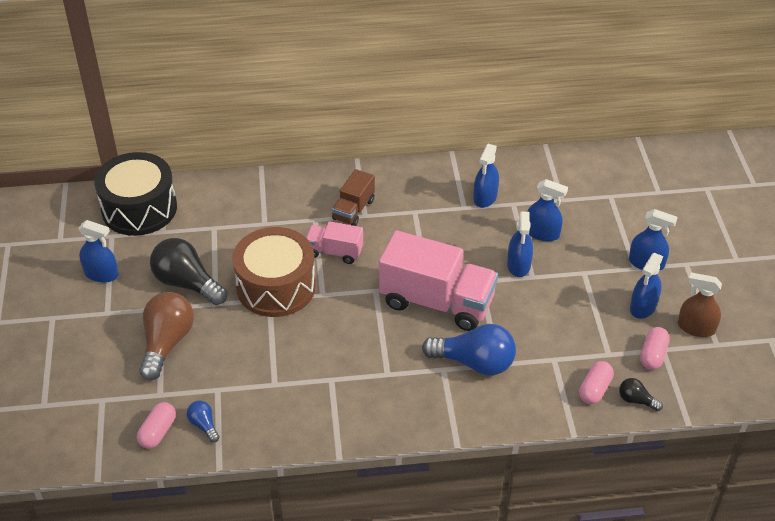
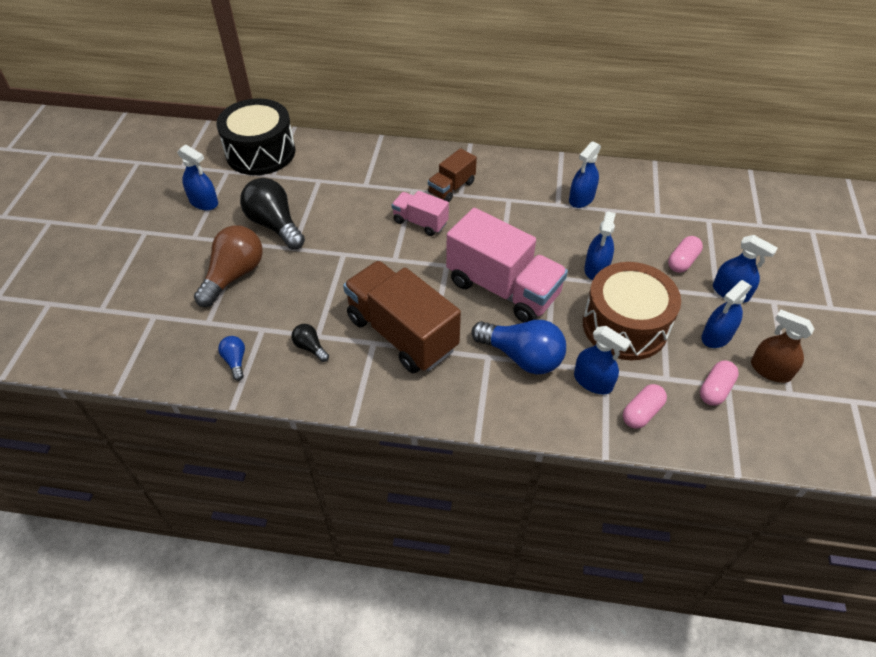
camera: 15 degrees right, 5 degrees up
(158, 432) = (190, 358): pink capsule -> pink capsule (682, 261)
(276, 286) = (354, 243): brown drum -> brown drum (625, 325)
(355, 365) = (402, 333): none -> brown truck
(542, 233) = (629, 242): blue spray bottle -> blue spray bottle (593, 381)
(636, 400) = (685, 435): black light bulb -> black light bulb (310, 347)

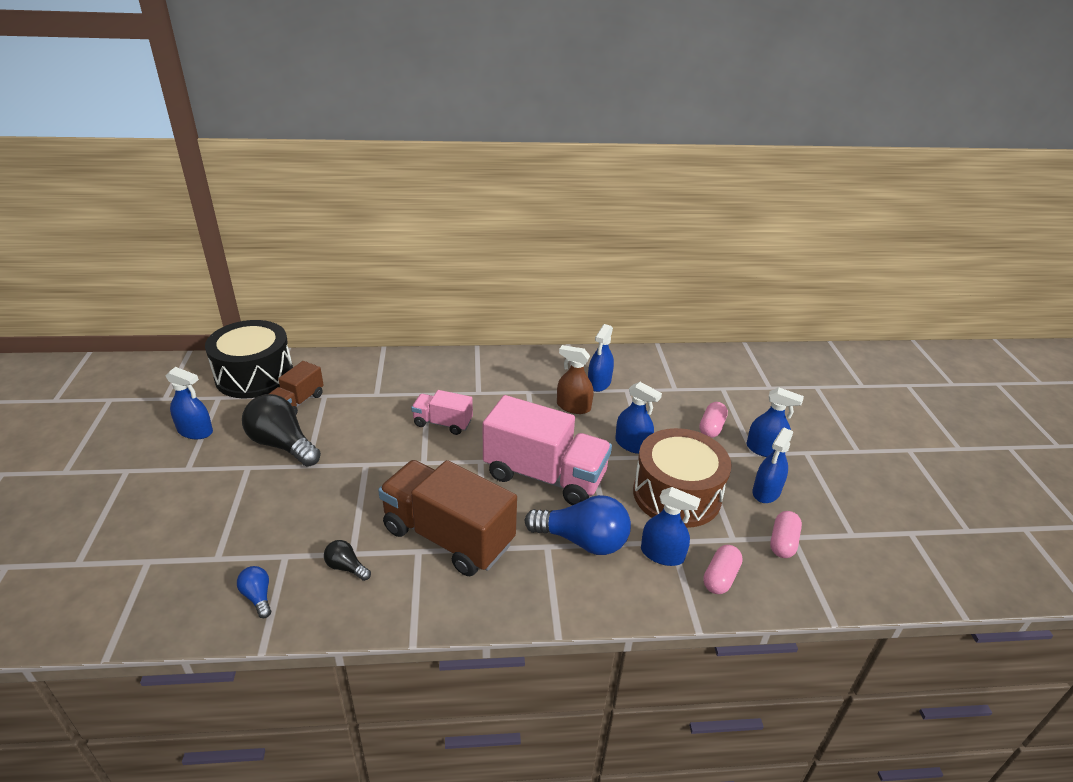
camera: 15 degrees left, 15 degrees down
(234, 275) = (242, 503): brown light bulb -> none
(451, 187) = (468, 387): brown truck -> brown truck (298, 402)
(596, 268) = (632, 444): blue spray bottle -> blue spray bottle turned 60 degrees counterclockwise
(770, 370) = (826, 516): brown spray bottle -> brown spray bottle (573, 406)

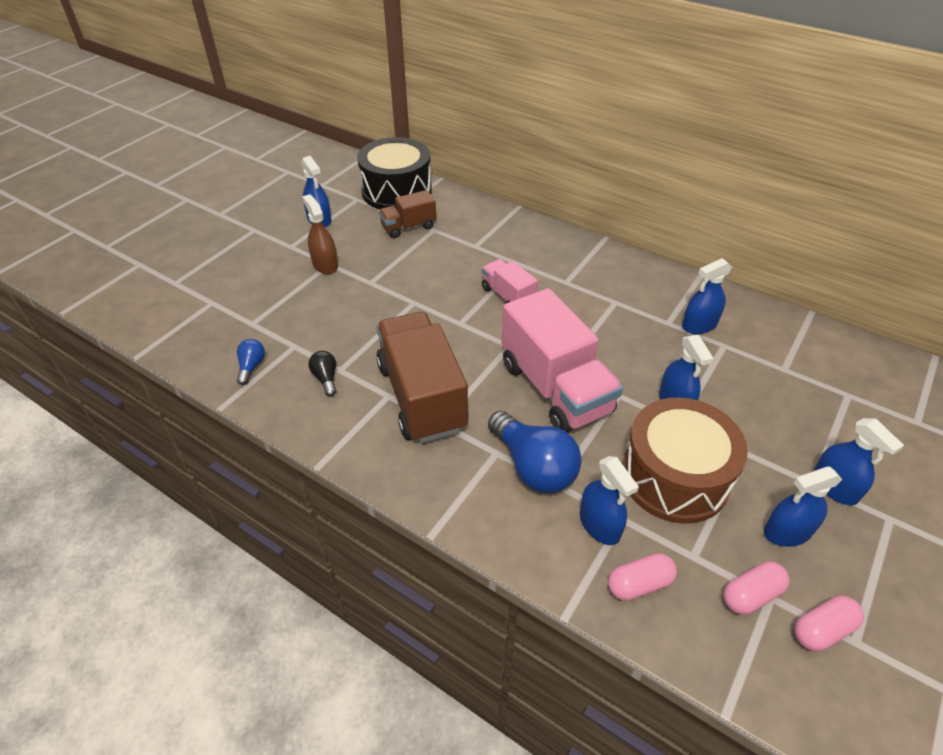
camera: 40 degrees right, 10 degrees up
(282, 444) = (367, 257): black light bulb -> none
(573, 406) = (648, 336): brown spray bottle -> brown spray bottle (325, 264)
(711, 427) = (788, 430): pink capsule -> pink capsule (822, 630)

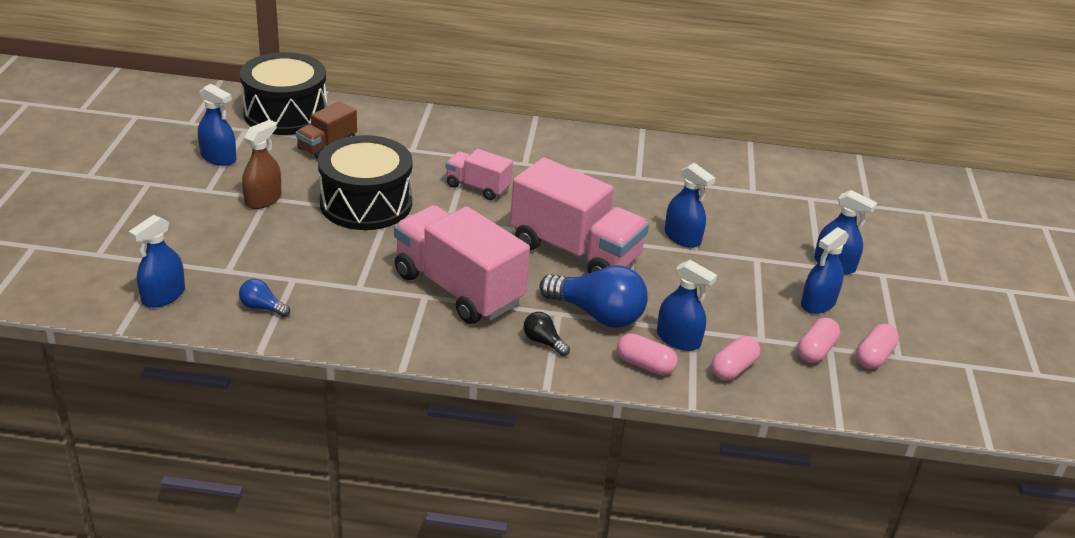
camera: 30 degrees left, 10 degrees down
(251, 366) = (262, 307): blue light bulb -> blue light bulb turned 45 degrees counterclockwise
(325, 264) = (263, 199): brown spray bottle -> brown spray bottle turned 90 degrees clockwise
(326, 378) = (351, 298): black light bulb -> black light bulb (543, 342)
(402, 288) = (366, 203): none -> black drum
(421, 396) = (458, 289): brown truck -> pink truck
(545, 544) = (645, 365): none -> pink capsule
(674, 477) = (715, 290): brown drum -> none
(699, 325) = (665, 173): blue spray bottle -> blue spray bottle (163, 296)

